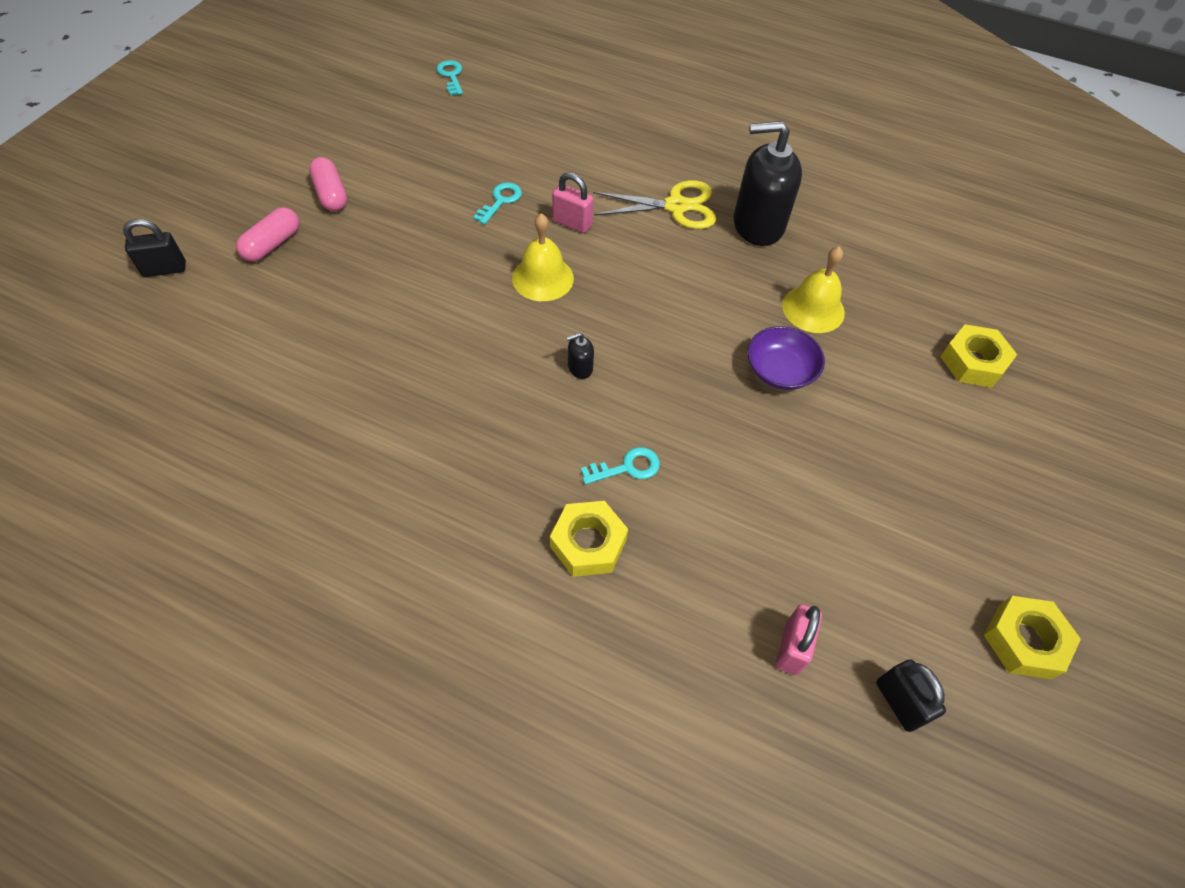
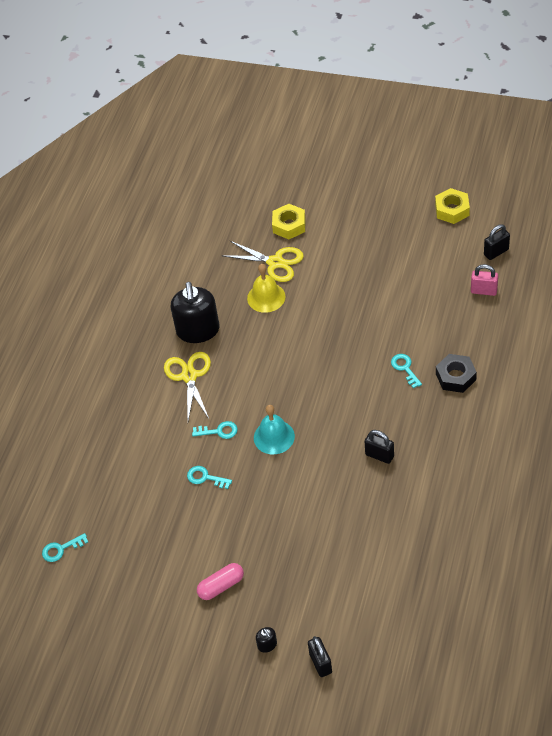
camera: 90 degrees left, 5 degrees down
(272, 244) = (280, 604): pink capsule -> none
(462, 396) = (379, 455): none -> black padlock
(542, 278) = (274, 437): yellow bell -> turquoise bell
(572, 223) = (219, 431): pink padlock -> turquoise key
(580, 368) = (342, 402): black soap dispenser -> black soap dispenser (267, 645)
(588, 543) = (455, 377): yellow nut -> black nut
(780, 371) = (318, 309): purple bowl -> none
(887, 331) = (275, 262): none -> yellow scissors

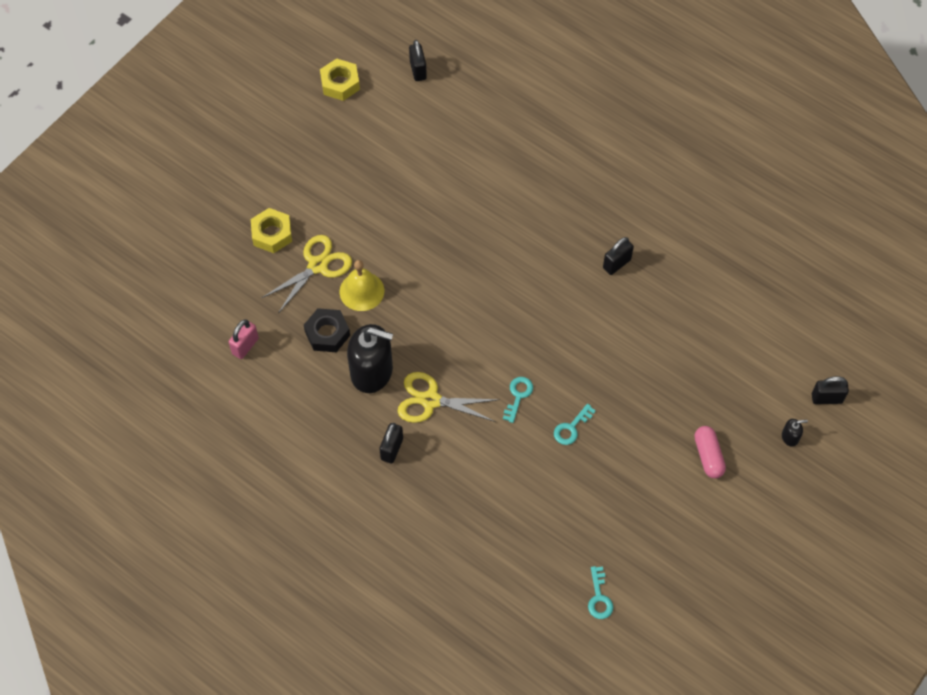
camera: 75 degrees left, 10 degrees up
(137, 368) = (392, 449): none -> black padlock
(274, 437) = (550, 347): turquoise bell -> none
(405, 368) = (522, 202): turquoise key -> none
(455, 377) = (554, 165): black nut -> black nut (327, 333)
(484, 291) = (461, 100): pink padlock -> pink padlock (245, 346)

